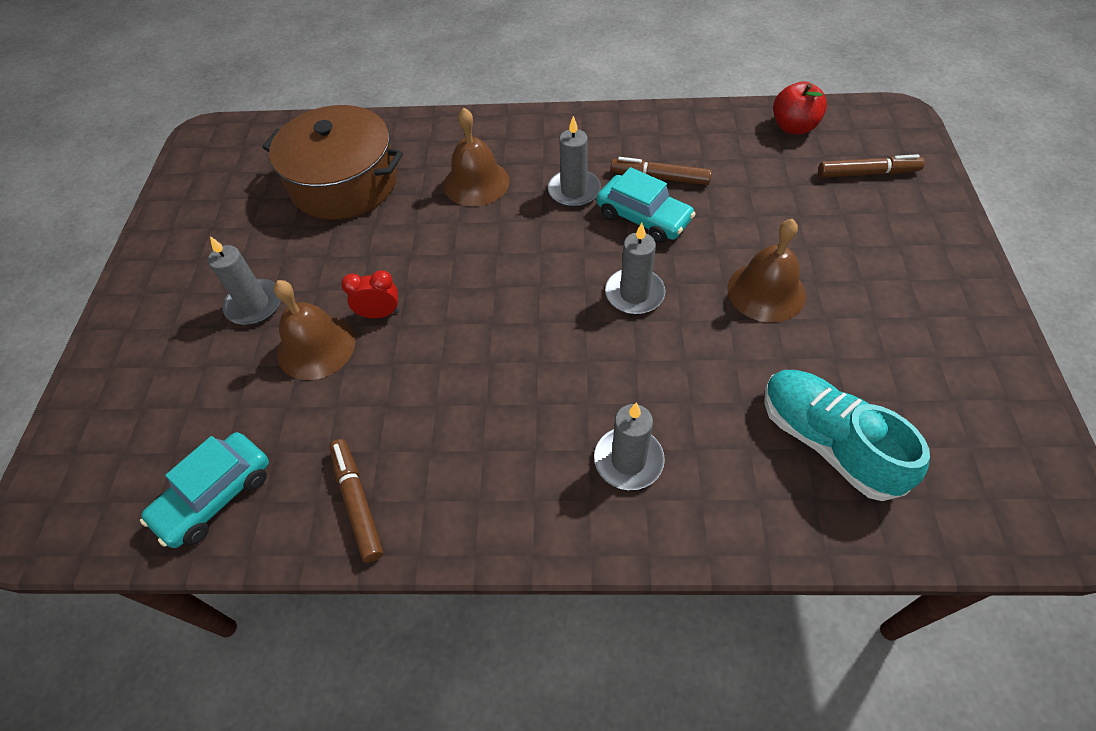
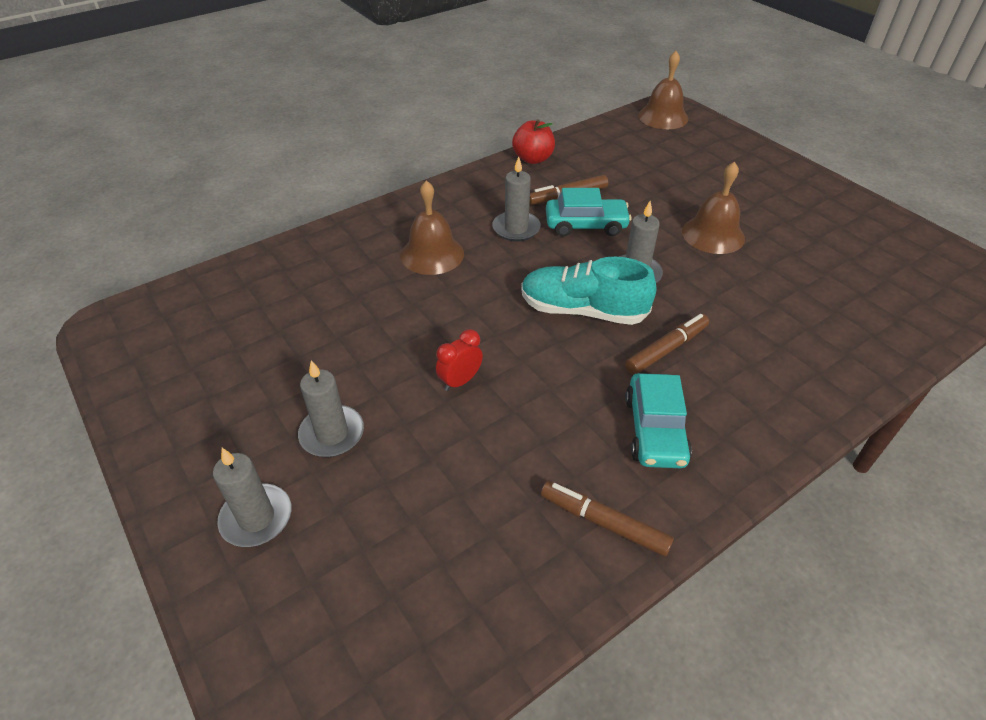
camera: 40 degrees left, 10 degrees down
(215, 496) = (476, 601): turquoise car -> turquoise car (655, 430)
(316, 347) = (432, 434): brown bell -> brown bell (663, 117)
(344, 183) = (310, 302): brown pot -> none
(628, 460) = (752, 376): grey candle -> grey candle (256, 518)
(793, 127) = (618, 134): red apple -> red apple (533, 159)
(827, 442) = (843, 300): turquoise shoe -> turquoise shoe (582, 310)
(867, 173) = (691, 144): brown marker -> brown marker (666, 349)

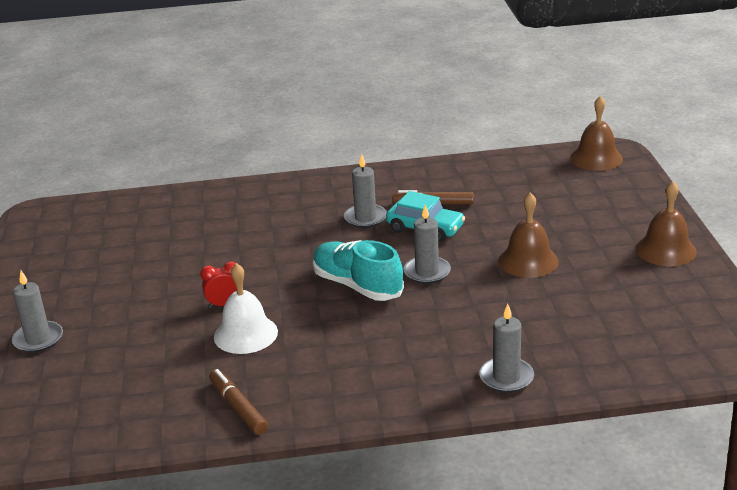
camera: 30 degrees right, 15 degrees down
(332, 434) = (117, 310): grey candle -> grey candle (506, 377)
(432, 254) = (283, 221): brown bell -> brown bell (665, 250)
(519, 413) = (245, 334): none -> white bell
(533, 159) = (435, 169): red apple -> none
(655, 430) = (329, 371): turquoise car -> none
(666, 349) = (393, 327): brown marker -> none

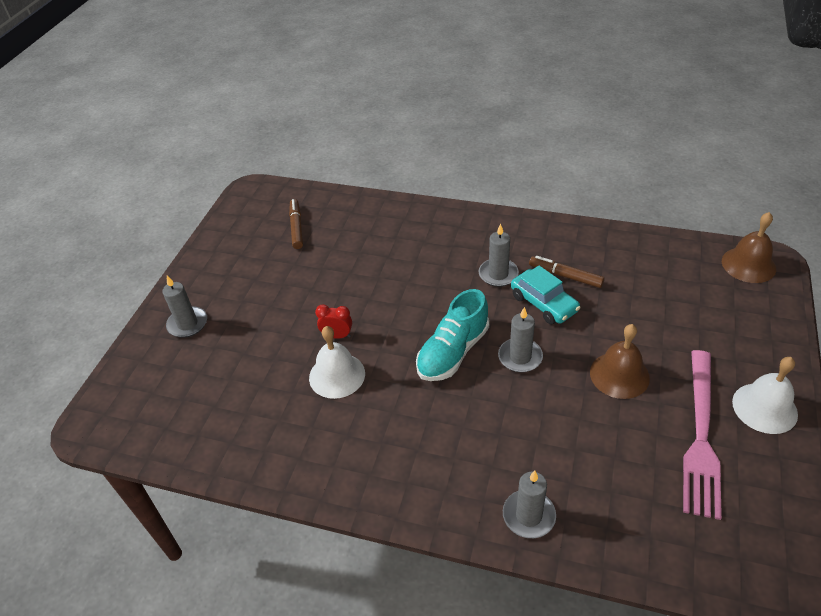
camera: 25 degrees right, 15 degrees up
(238, 407) = (290, 457): brown marker -> brown marker (296, 227)
(357, 286) = (453, 352): turquoise shoe -> turquoise shoe turned 120 degrees counterclockwise
(623, 282) = (700, 435): none -> pink fork
(665, 250) = (764, 408): brown bell -> white bell

